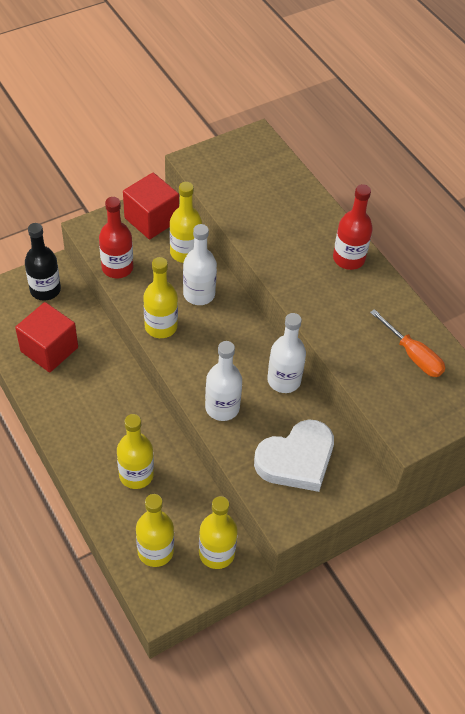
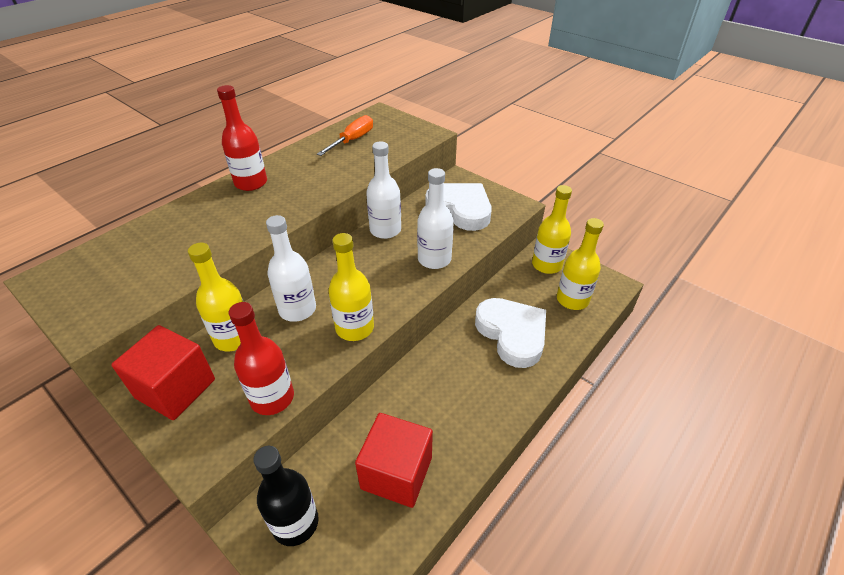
camera: 105 degrees left, 10 degrees down
(136, 475) = (512, 334): yellow bottle -> white heart

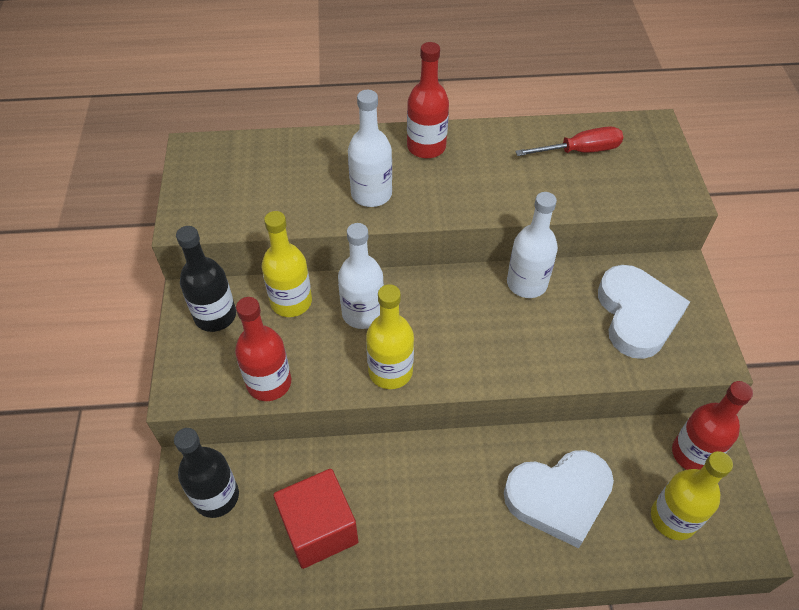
camera: 45 degrees right, 10 degrees up
(175, 388) = (215, 316): red cube -> black bottle
(352, 140) = (580, 151): orange screwdriver -> red screwdriver
(434, 259) = (539, 356): white bottle -> white bottle (371, 194)
(512, 334) = (559, 497): white heart -> white heart turned 60 degrees clockwise
(546, 265) = (693, 454): yellow bottle -> red bottle

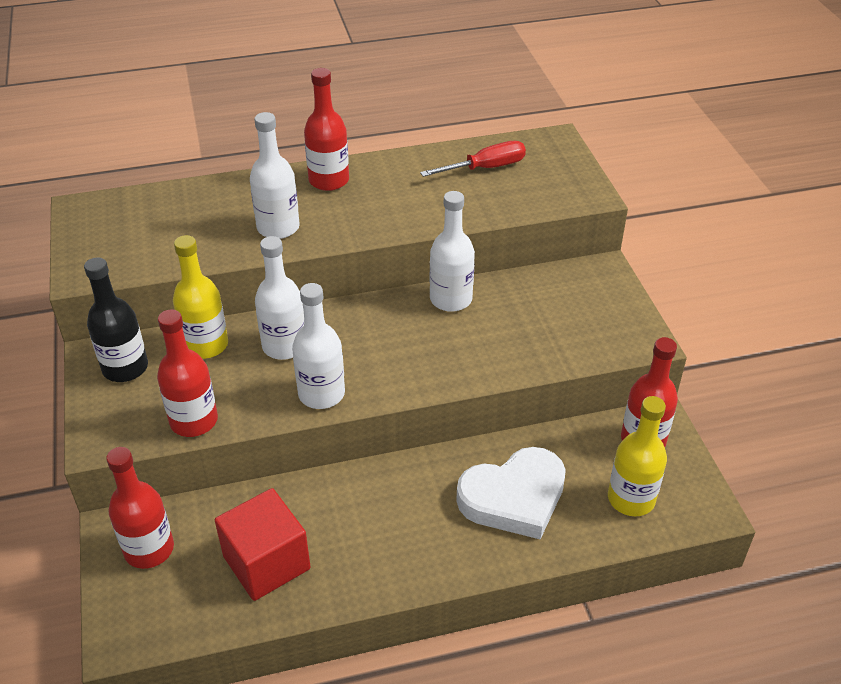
camera: 10 degrees left, 10 degrees down
(216, 496) = (149, 549): black bottle -> red bottle
(390, 371) = (321, 394): yellow bottle -> white bottle
(637, 315) = (565, 313): white heart -> none

